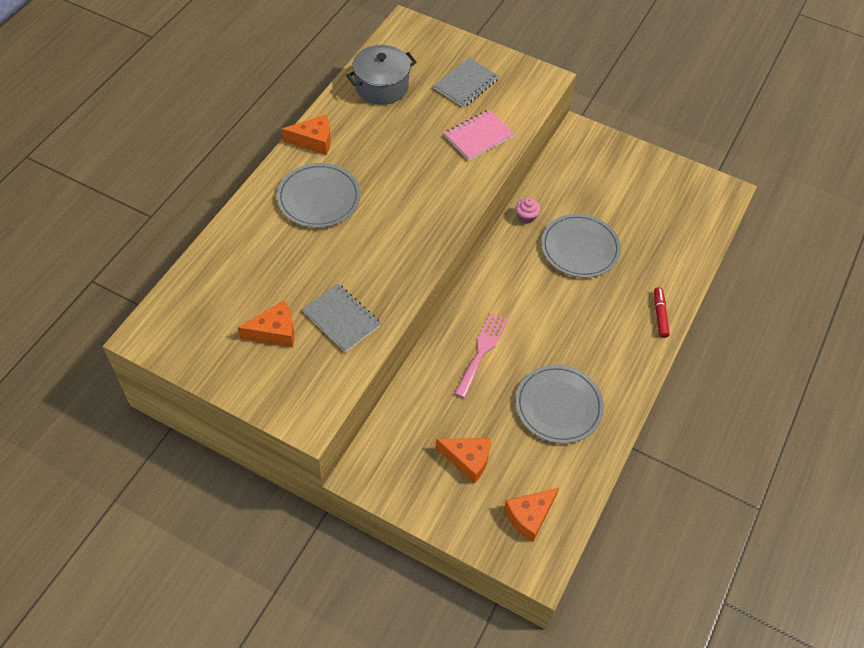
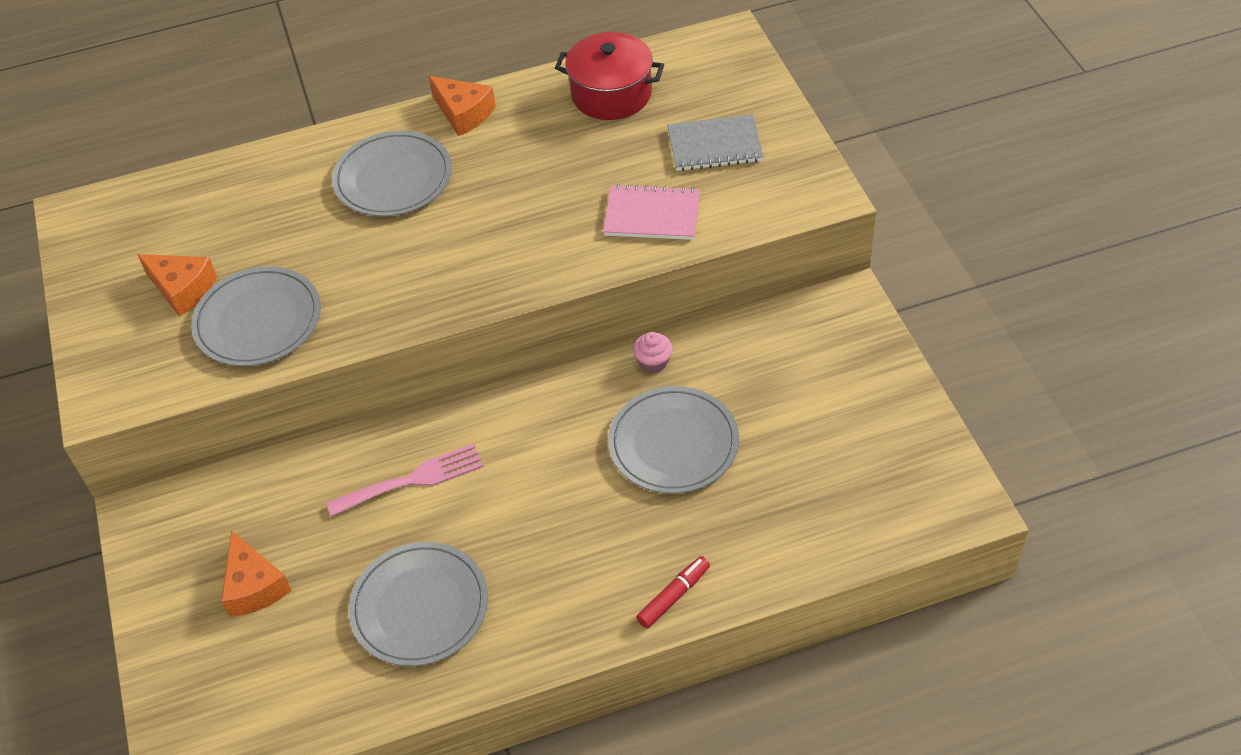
camera: 50 degrees right, 5 degrees down
(341, 319) = (258, 320): grey notebook -> grey plate
(381, 86) = (611, 94): grey pot -> red pot
(529, 516) = (239, 701): orange cheese -> none

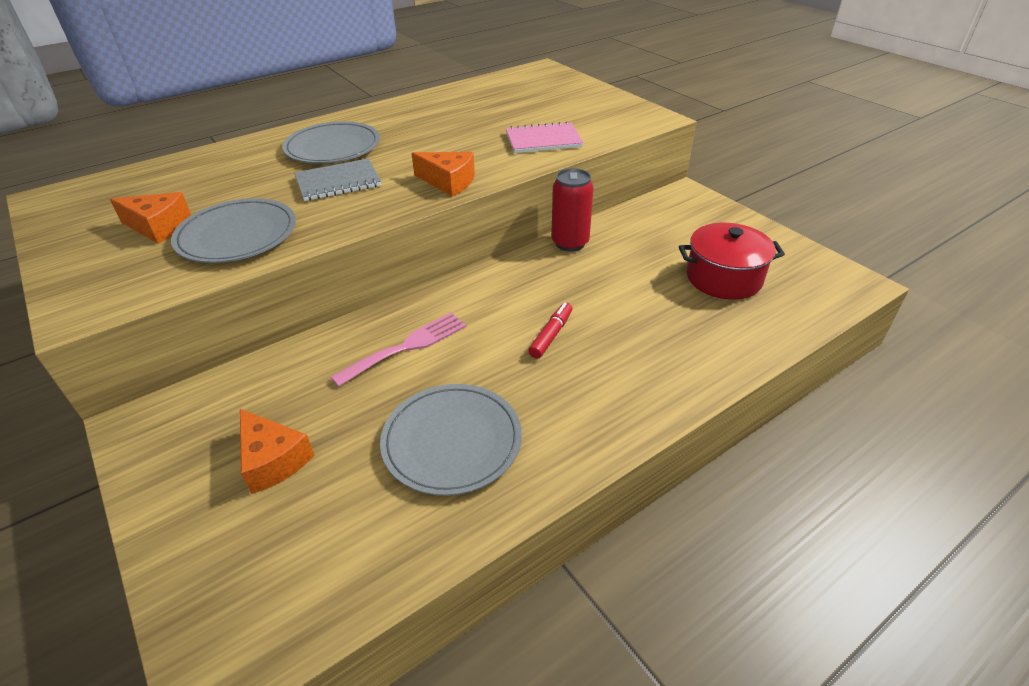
camera: 20 degrees left, 10 degrees down
(463, 113) = (375, 114): orange cheese -> orange cheese (448, 182)
(611, 94) = (478, 95): red pot -> red pot (723, 278)
(653, 362) = (570, 243): pink cupcake -> red can
(673, 443) = (614, 285): grey plate -> none
(673, 596) = (680, 384): red marker -> red marker (551, 335)
(714, 145) = (565, 107): grey notebook -> grey notebook (338, 182)

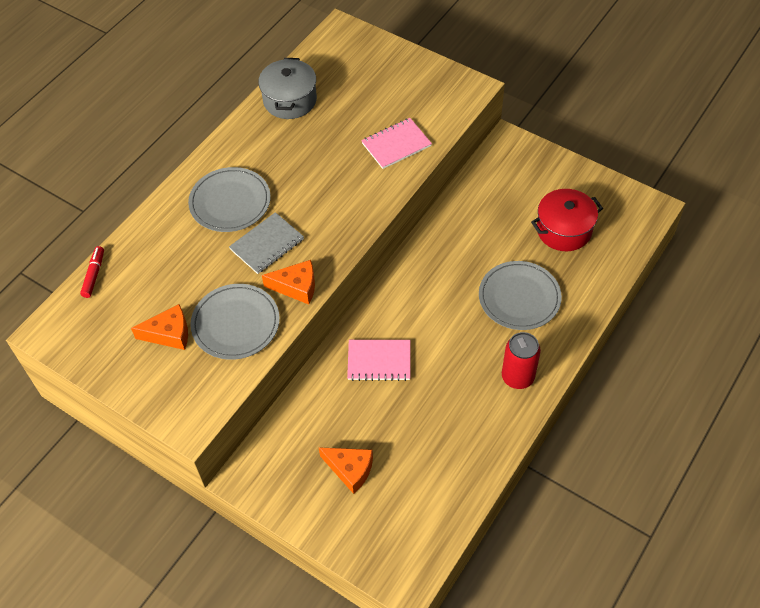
camera: 20 degrees left, 15 degrees up
(407, 346) = (379, 361): pink fork -> pink notebook
(448, 182) = (351, 219): orange cheese -> orange cheese (296, 287)
(452, 441) = (448, 420): grey plate -> grey plate (519, 297)
(457, 98) = (290, 100): none -> grey pot
(551, 335) = (469, 320): red marker -> red marker (94, 275)
(570, 243) = (442, 226): red can -> red can (517, 377)

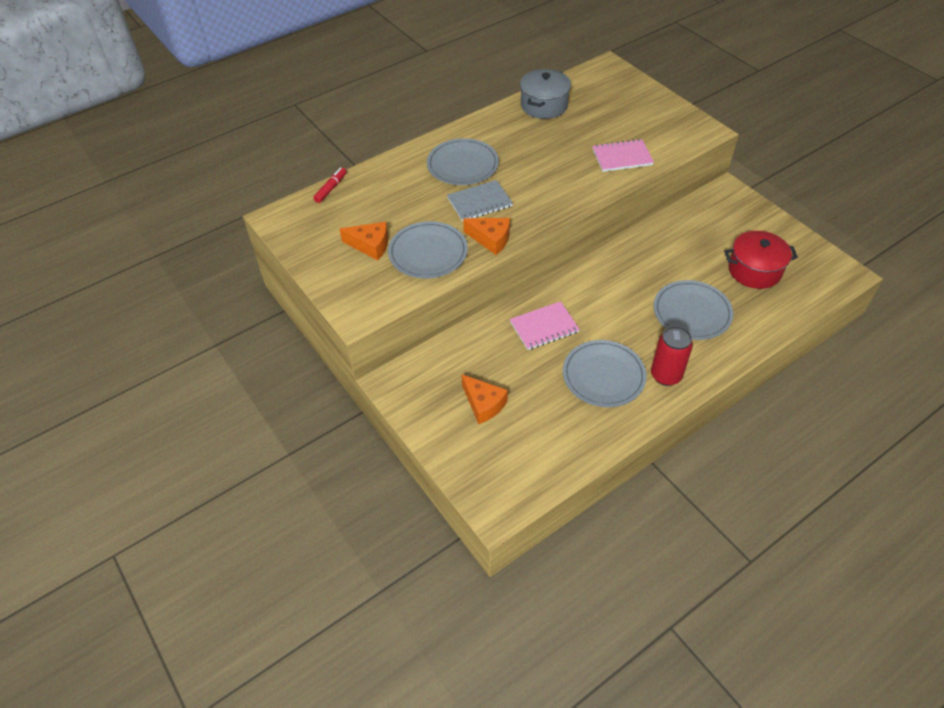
camera: 20 degrees right, 5 degrees down
(379, 361) = (544, 327): pink notebook -> pink notebook turned 45 degrees counterclockwise
(458, 397) = (603, 376): none -> grey plate

